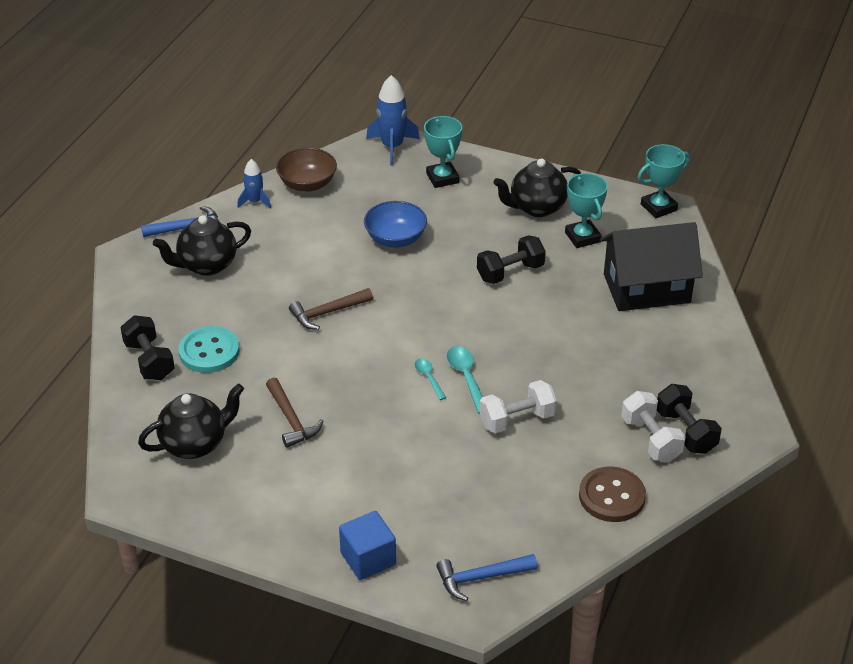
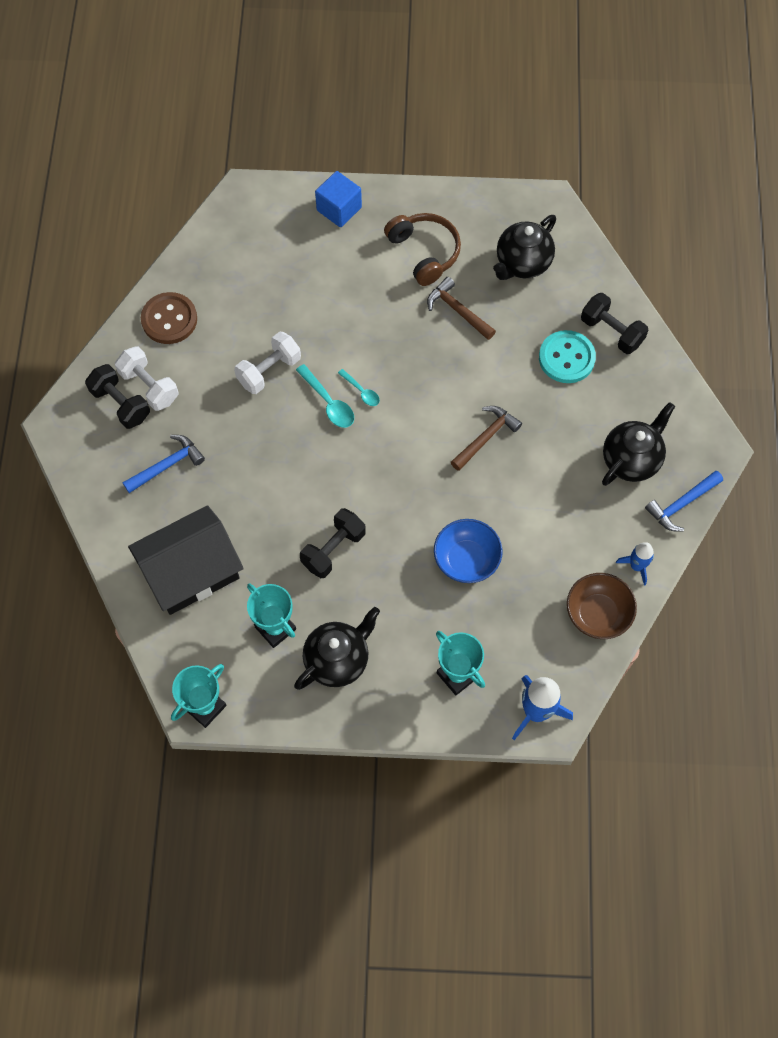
camera: 160 degrees right, 25 degrees up
(294, 484) = (424, 252): none -> brown headphones
(481, 578) = (250, 219): blue hammer -> blue hammer (167, 465)

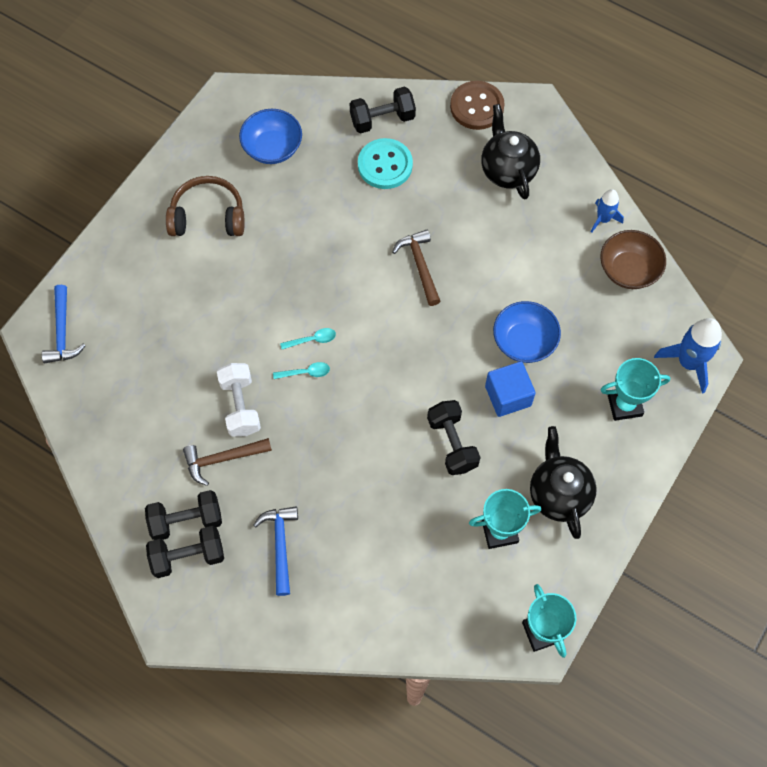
camera: 60 degrees left, 0 degrees up
(149, 386) = (186, 520): white dumbbell -> black dumbbell
(169, 319) = (126, 466): brown button -> brown button (477, 107)
(191, 572) = (403, 577): black house -> none
(328, 402) = (305, 372): turquoise spoon -> turquoise spoon, size x0.64
(339, 209) = (113, 261): blue cube -> blue cube (508, 396)
(458, 310) = (284, 221): brown hammer -> brown hammer (222, 459)
(522, 263) = (272, 148): black teapot -> blue bowl
(681, 504) = (568, 157): blue hammer -> blue hammer (62, 332)

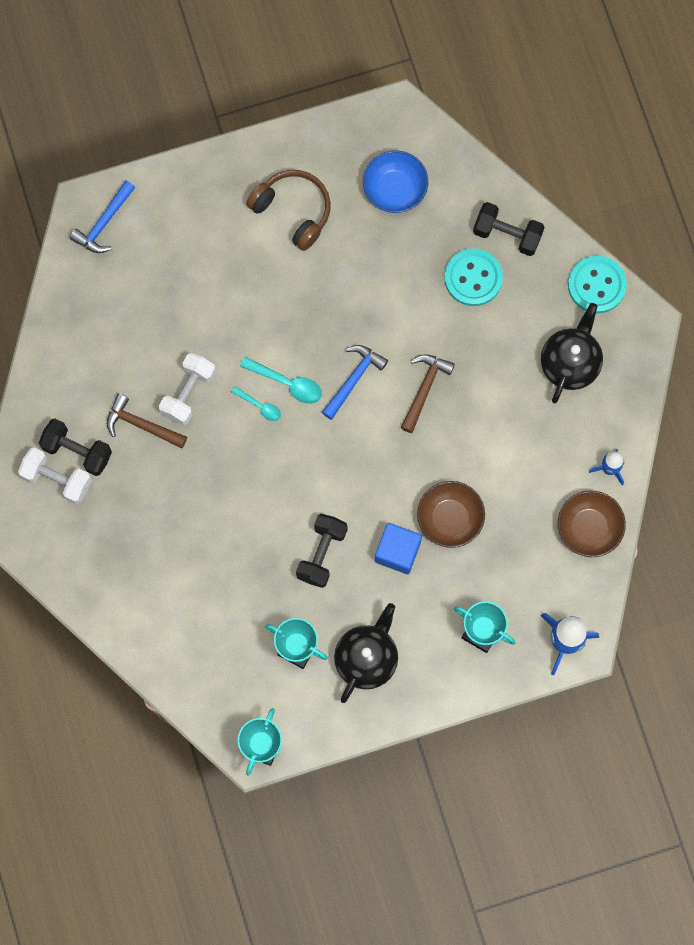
camera: 40 degrees right, 10 degrees up
(188, 556) = (57, 479): black dumbbell -> white dumbbell
(280, 545) = (129, 526): blue hammer -> blue hammer (353, 379)
(312, 340) = (287, 383): turquoise spoon -> turquoise spoon, size x1.56
(477, 107) = (596, 285): brown button -> turquoise button
(524, 341) = (450, 519): blue bowl -> brown bowl

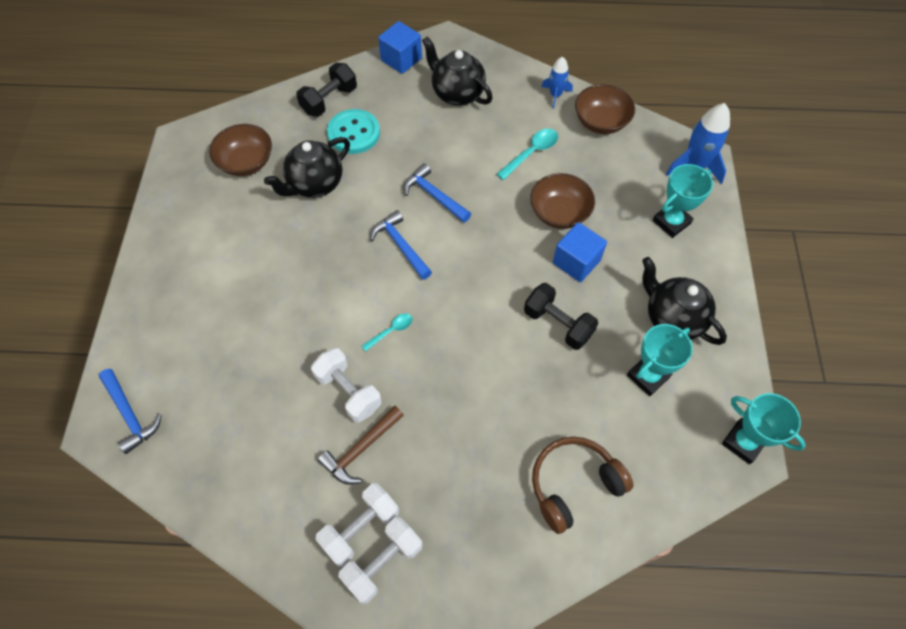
camera: 70 degrees left, 15 degrees down
(77, 451) = (360, 528): black dumbbell -> white dumbbell
(287, 383) = (379, 300): turquoise spoon -> turquoise spoon (531, 153)
(293, 211) = (219, 243): brown headphones -> brown headphones (573, 485)
(394, 268) = (315, 184): none -> black teapot
(395, 189) = (246, 162): blue bowl -> brown bowl
(424, 389) = (434, 196): brown hammer -> blue hammer
(596, 285) = (401, 59): turquoise button -> blue cube

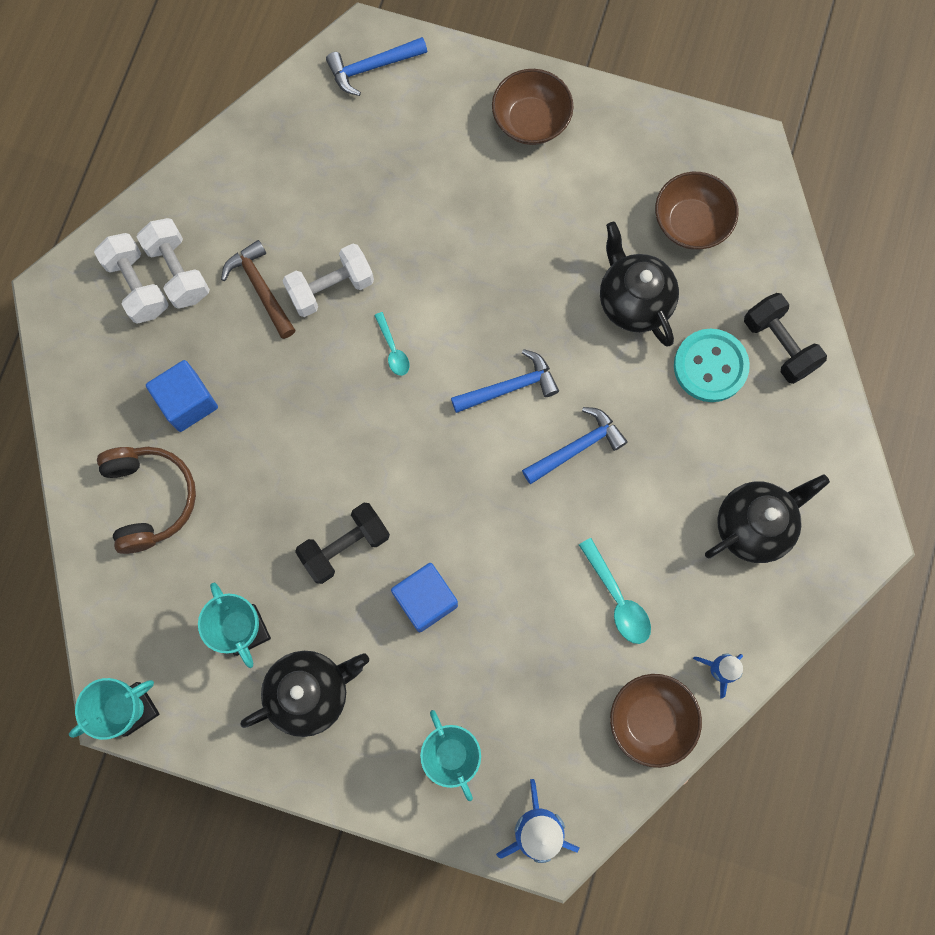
camera: 105 degrees right, 15 degrees up
(401, 59) = (840, 462): blue cube -> blue cube (188, 402)
(559, 213) = (506, 603): brown bowl -> brown bowl (530, 121)

